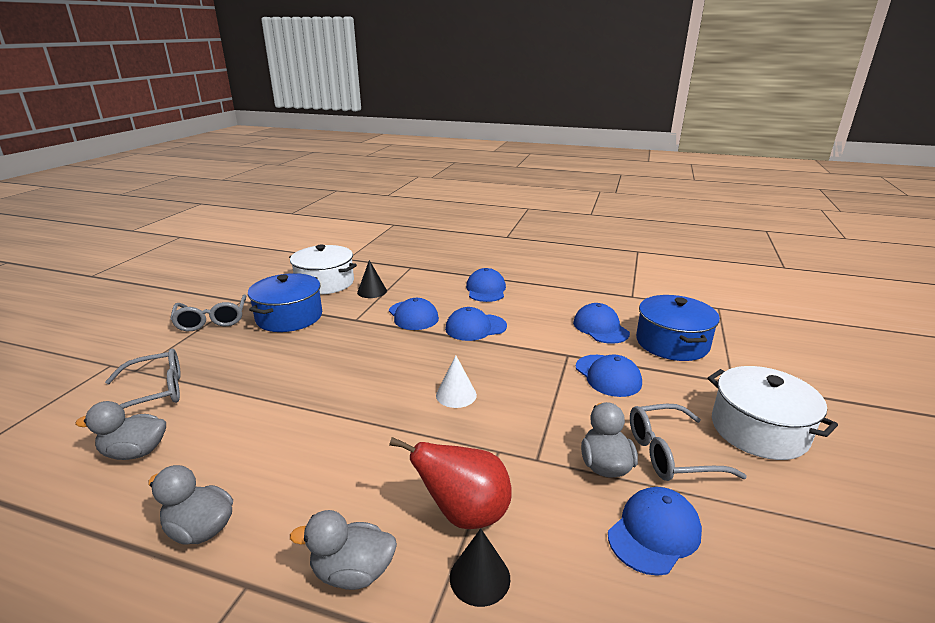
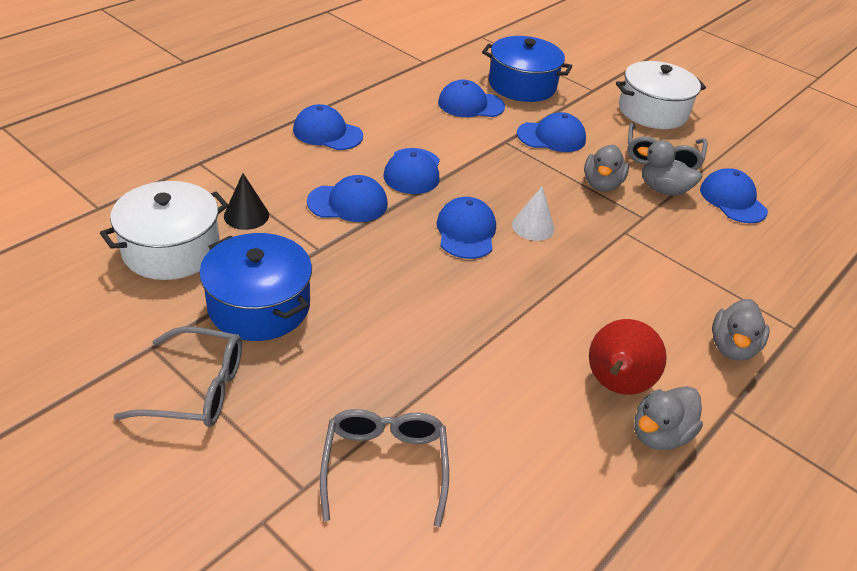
camera: 70 degrees left, 15 degrees up
(135, 452) = (514, 485): grey duck -> grey duck (601, 184)
(420, 366) = (466, 232): none -> blue cap
(464, 514) = (690, 274): red pear -> red pear (615, 385)
(480, 577) = (751, 287): black cone -> none

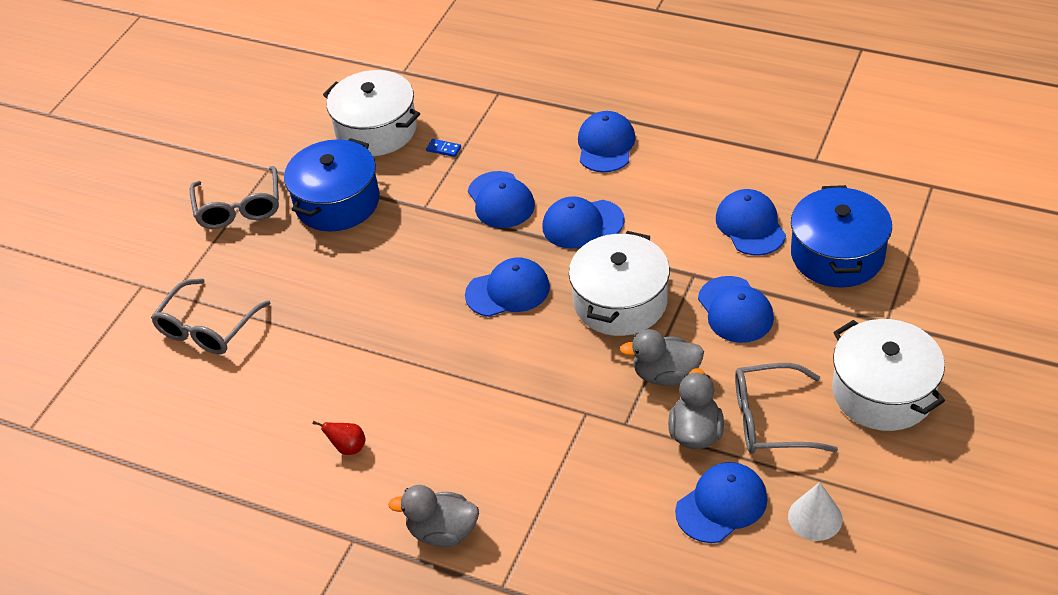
camera: 80 degrees right, 5 degrees up
(246, 215) = (443, 149): black cone -> blue domino
(385, 466) = (207, 328): grey glasses -> grey glasses turned 135 degrees clockwise
(514, 181) = (620, 302): none -> white pot
(533, 226) = (548, 337): white cone -> white cone (815, 517)
(615, 385) = (348, 448): red pear -> red pear, size x0.46
(659, 434) = (302, 489): grey duck -> none

